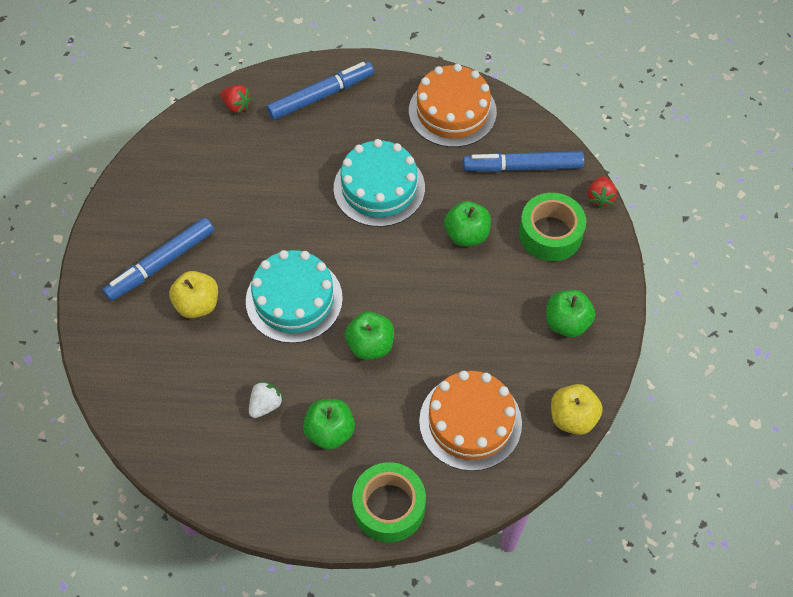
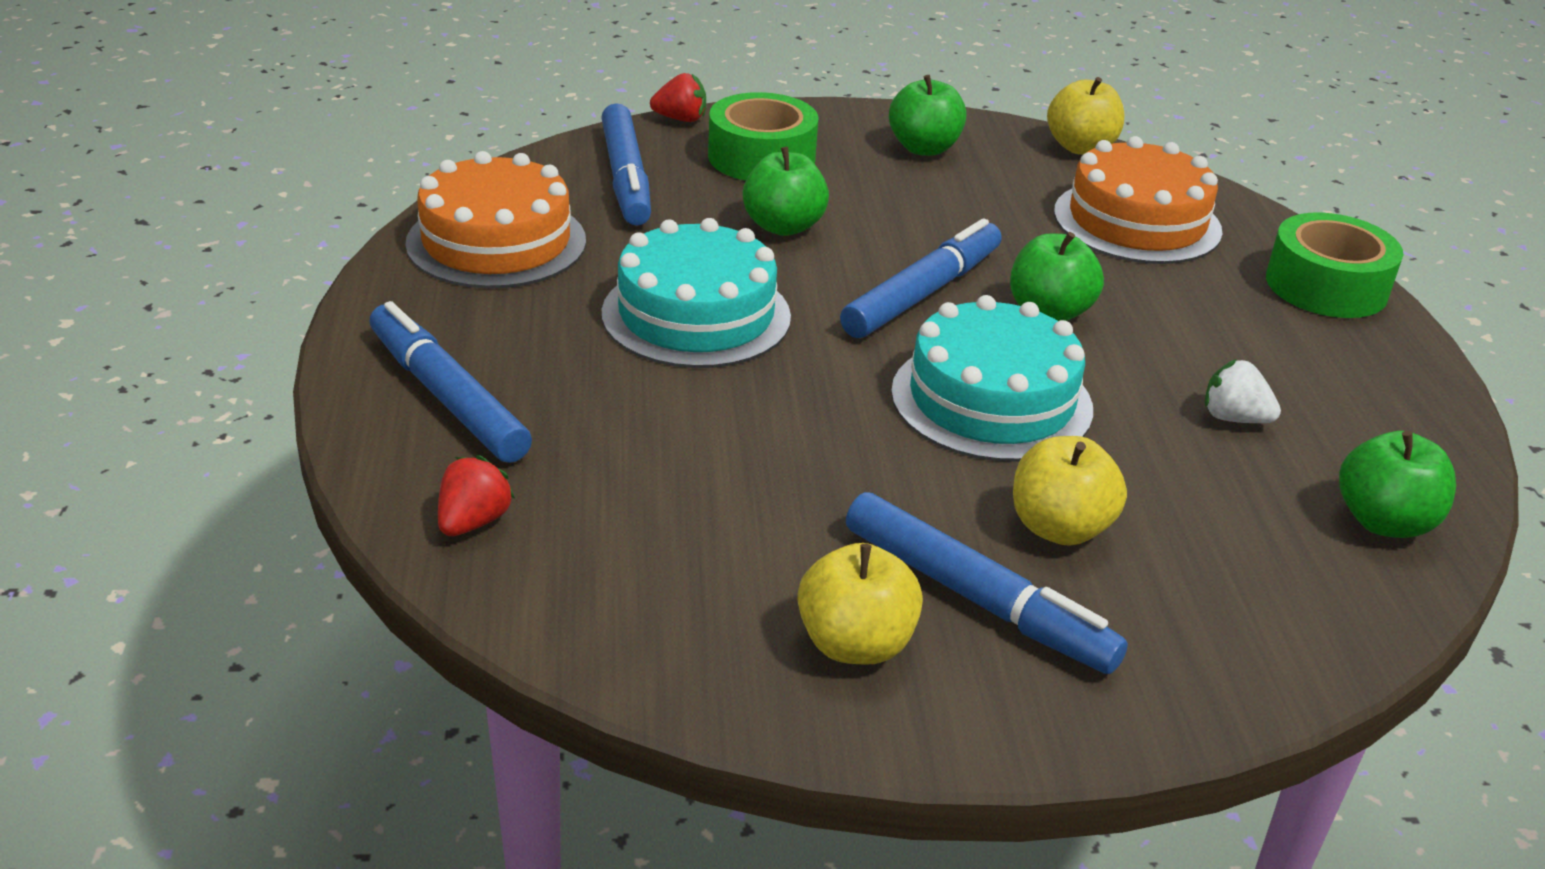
camera: 100 degrees left, 25 degrees down
(145, 219) = (855, 644): none -> yellow apple
(330, 432) = (1238, 345): green apple -> green apple (1384, 522)
(393, 288) = (922, 293): none -> blue marker

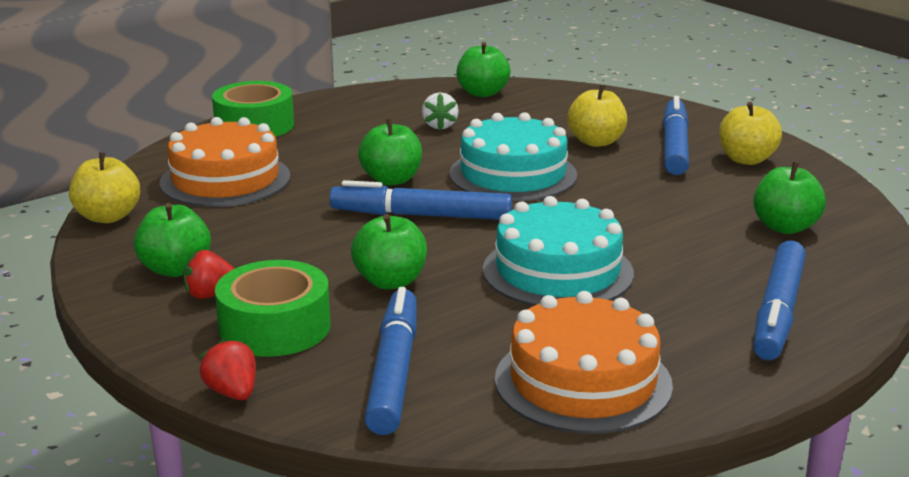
camera: 120 degrees left, 10 degrees down
(473, 522) = (847, 258): red strawberry -> red strawberry (211, 295)
(606, 528) = (785, 227): none -> green apple
(626, 178) = (393, 371): blue marker -> blue marker turned 45 degrees counterclockwise

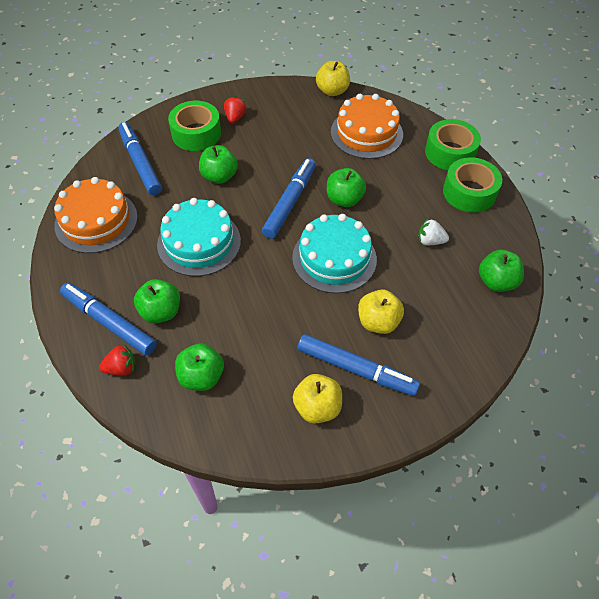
camera: 105 degrees right, 30 degrees up
(175, 269) = (265, 109): green apple -> green apple (161, 312)
(232, 392) = (152, 117): red strawberry -> red strawberry (121, 368)
(334, 111) = (469, 192): none -> green tape
(393, 371) = (140, 163): blue marker -> blue marker turned 135 degrees counterclockwise

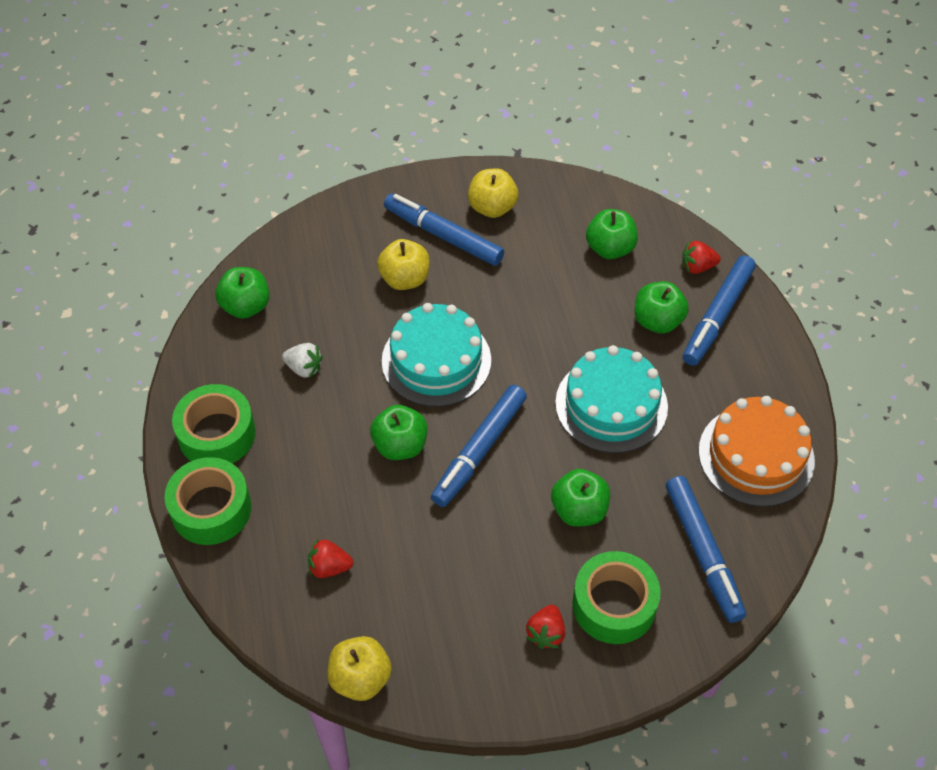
camera: 170 degrees left, 0 degrees up
(109, 322) = (717, 316): blue marker -> blue marker turned 75 degrees clockwise
(366, 133) = (329, 567): orange cake -> red strawberry

